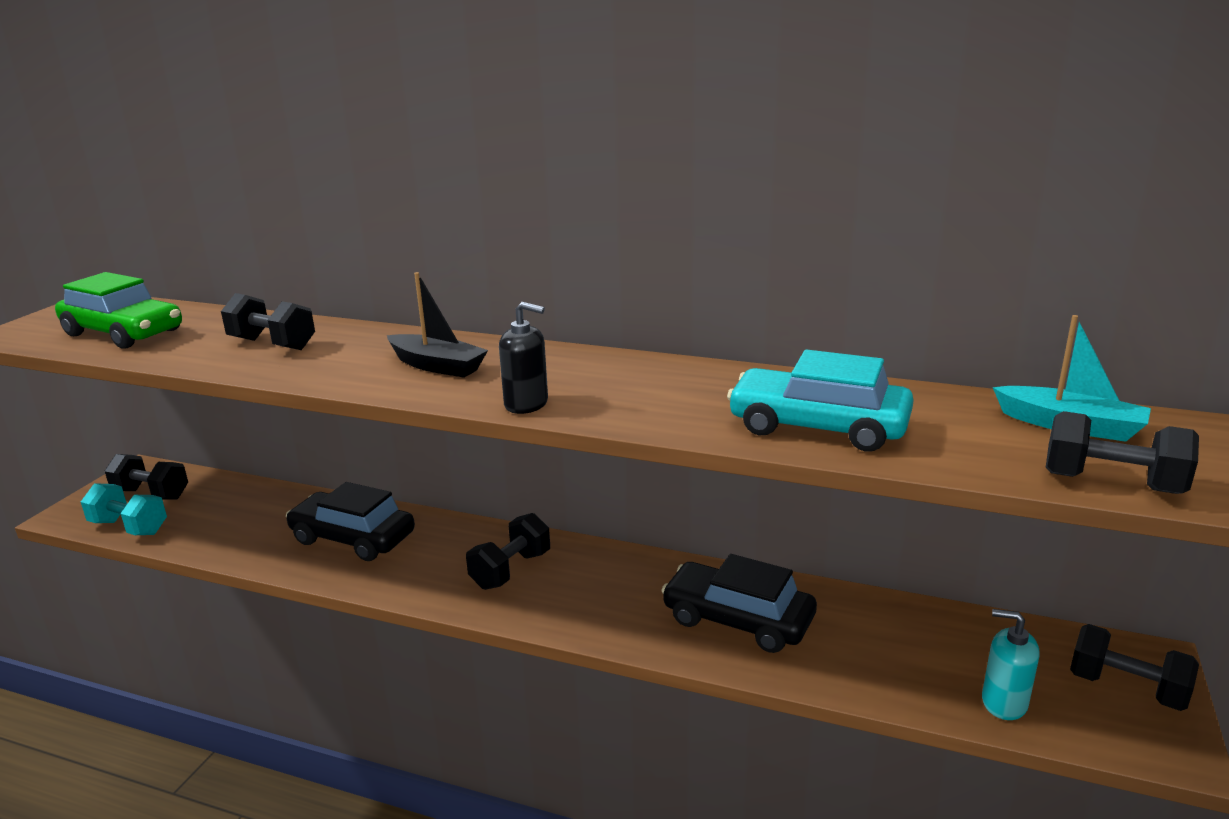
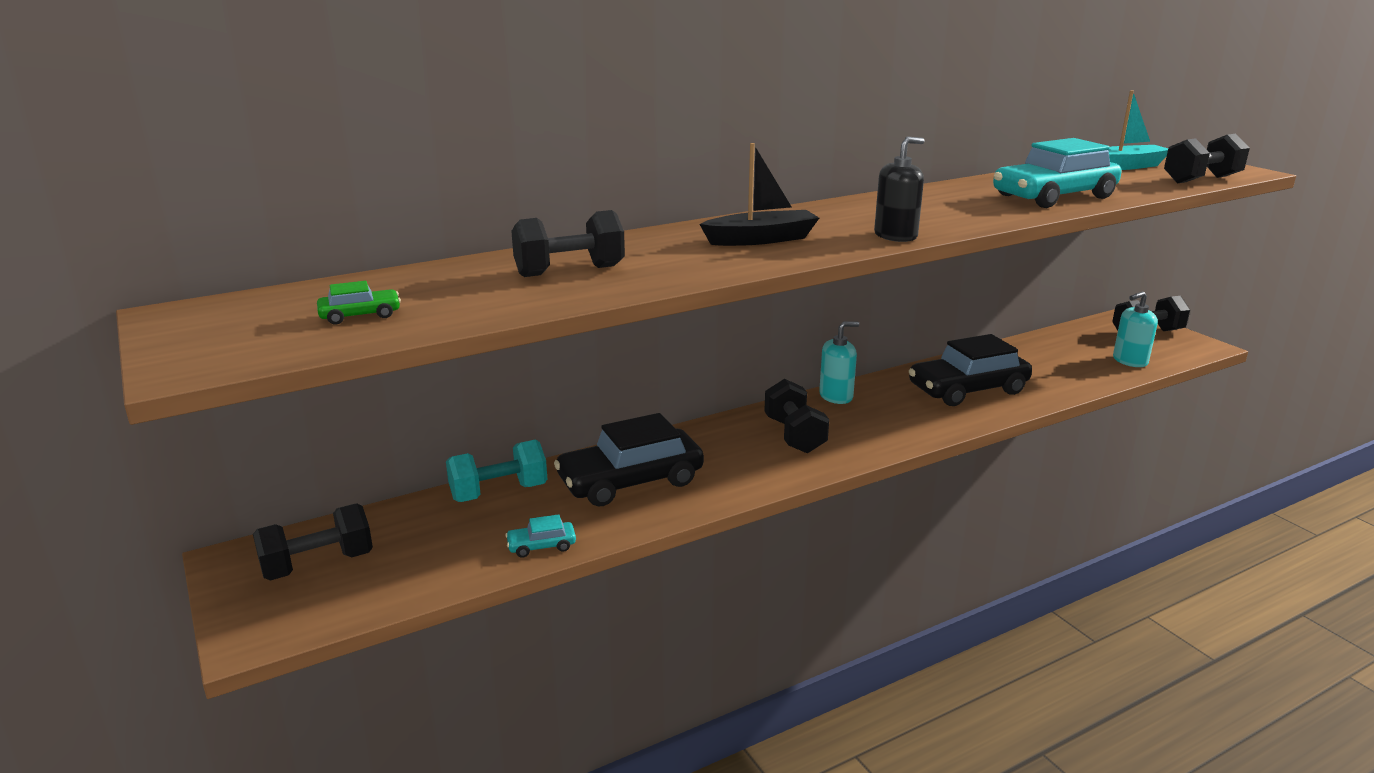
camera: 50 degrees left, 0 degrees up
(123, 333) = (360, 315): green car -> green car, size x0.43
(129, 527) = (375, 596): turquoise dumbbell -> turquoise dumbbell (499, 492)
(230, 549) = (541, 546): none -> turquoise car
(615, 558) = (836, 396): none -> turquoise soap dispenser

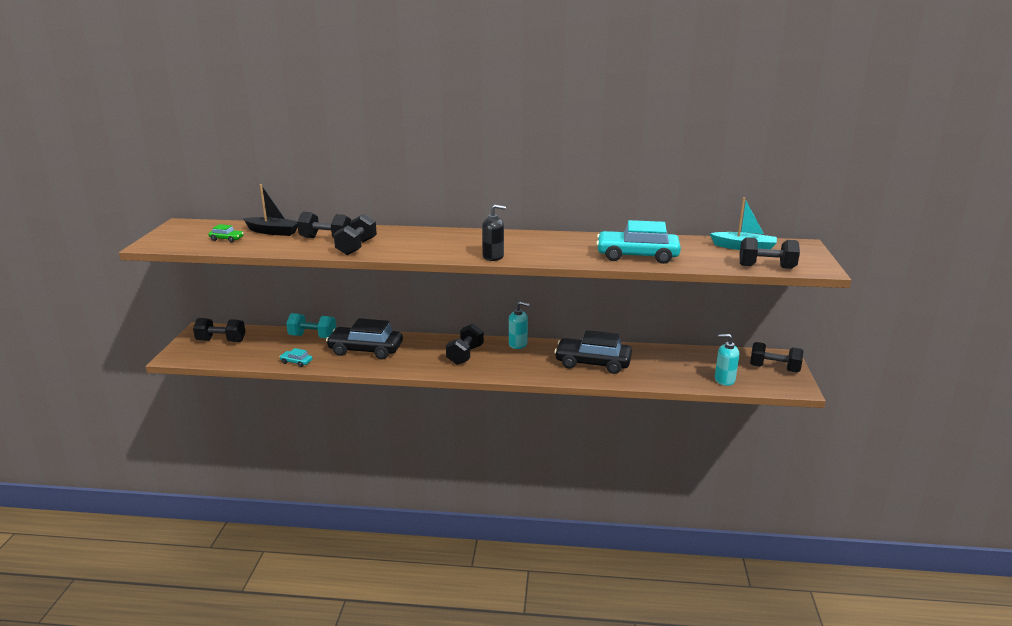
camera: 35 degrees right, 0 degrees up
(657, 270) = (356, 247): none -> black dumbbell
(761, 239) = (431, 243): black boat -> black boat (273, 232)

